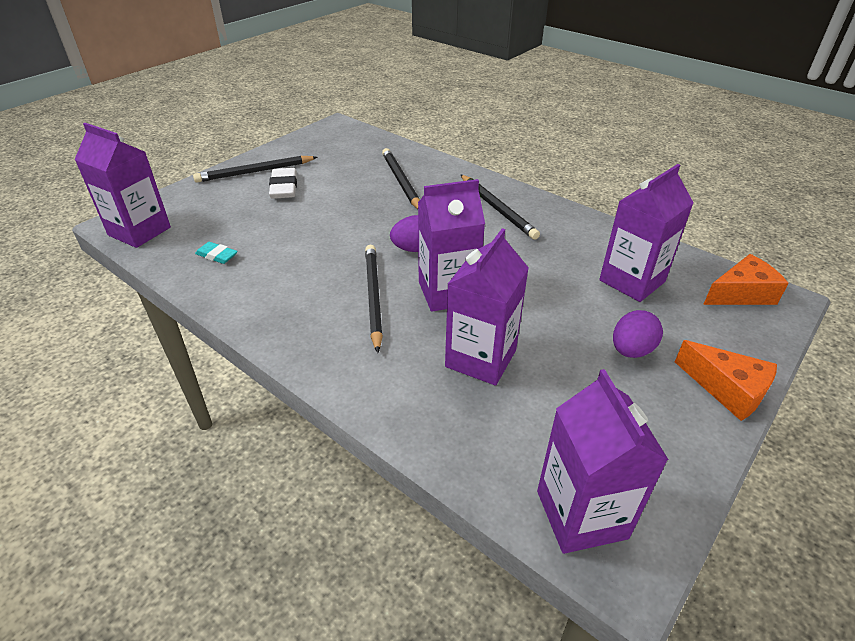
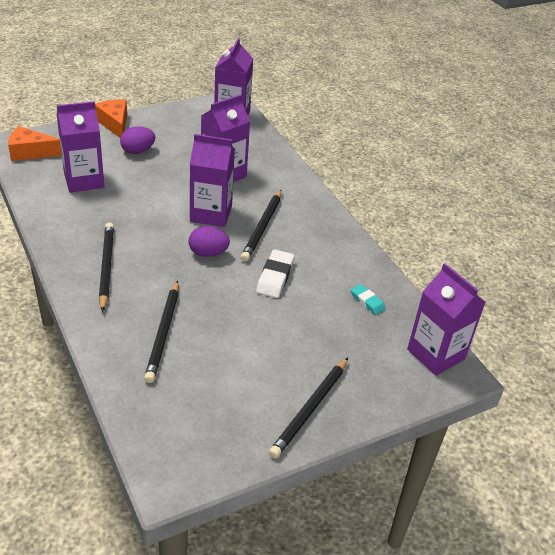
camera: 160 degrees left, 0 degrees up
(255, 172) = (310, 409): black pencil -> black pencil turned 120 degrees clockwise
(284, 187) = (286, 368): white eraser -> white eraser (275, 277)

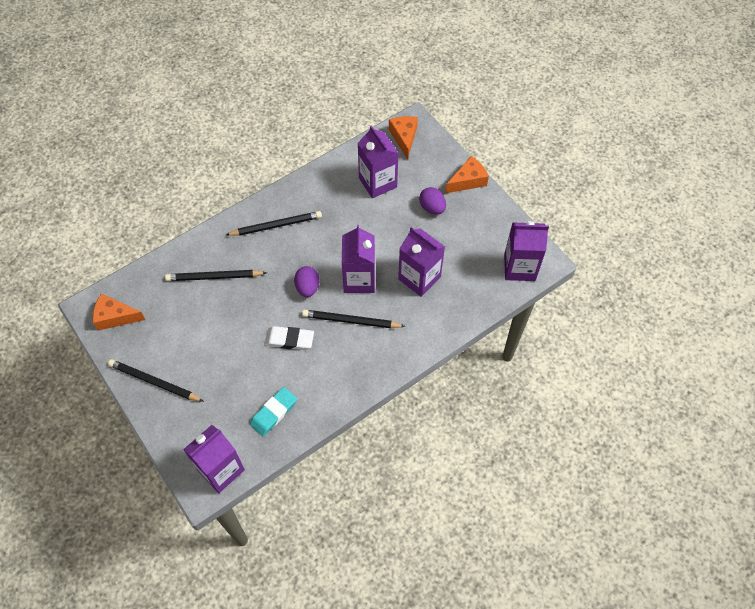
camera: 85 degrees right, 20 degrees up
(194, 448) = (115, 317): none -> orange cheese
(367, 301) = (274, 413): turquoise eraser -> turquoise eraser, size x1.59

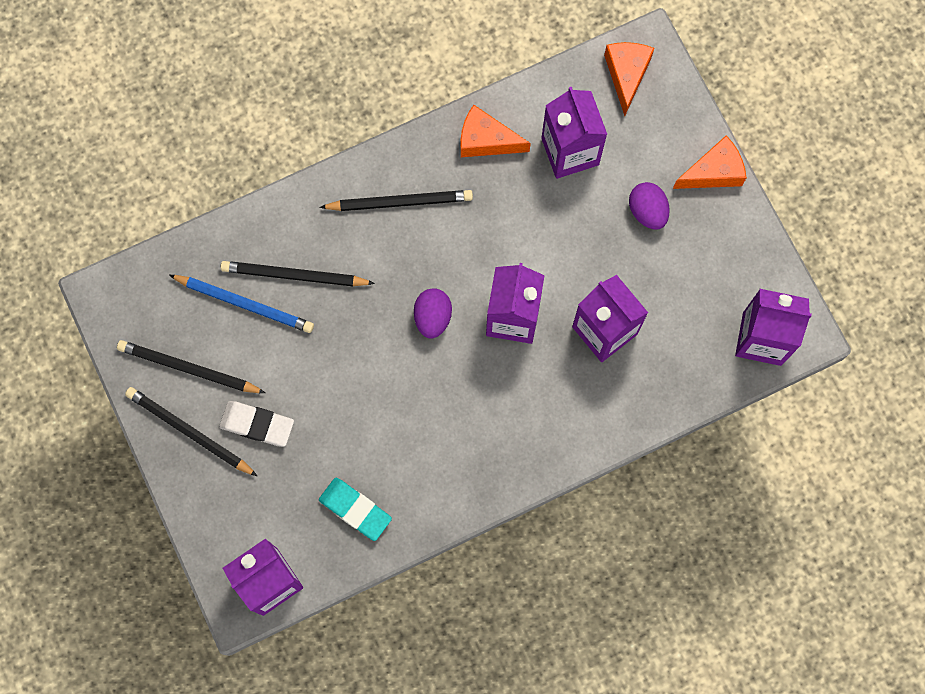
camera: 10 degrees right, 15 degrees up
(115, 317) = (141, 317): orange cheese -> orange cheese (486, 140)
(183, 298) = (244, 304): none -> blue pencil
(274, 413) = (355, 509): turquoise eraser -> turquoise eraser turned 75 degrees clockwise
(289, 340) = (393, 399): white eraser -> white eraser (257, 424)
(351, 321) = (490, 384): black pencil -> black pencil (189, 368)

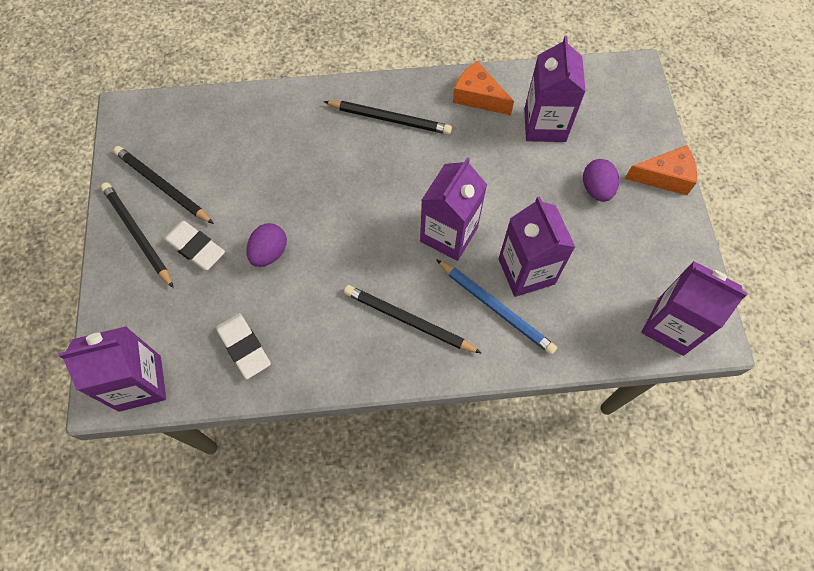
camera: 20 degrees right, 10 degrees down
(244, 304) = (231, 153): blue pencil -> blue pencil (495, 308)
(295, 275) = (281, 145): black pencil -> black pencil (409, 320)
(355, 509) = (244, 347): turquoise eraser -> white eraser
(432, 317) = (380, 212): purple egg -> purple egg (269, 253)
(626, 75) = (611, 85): orange cheese -> none

